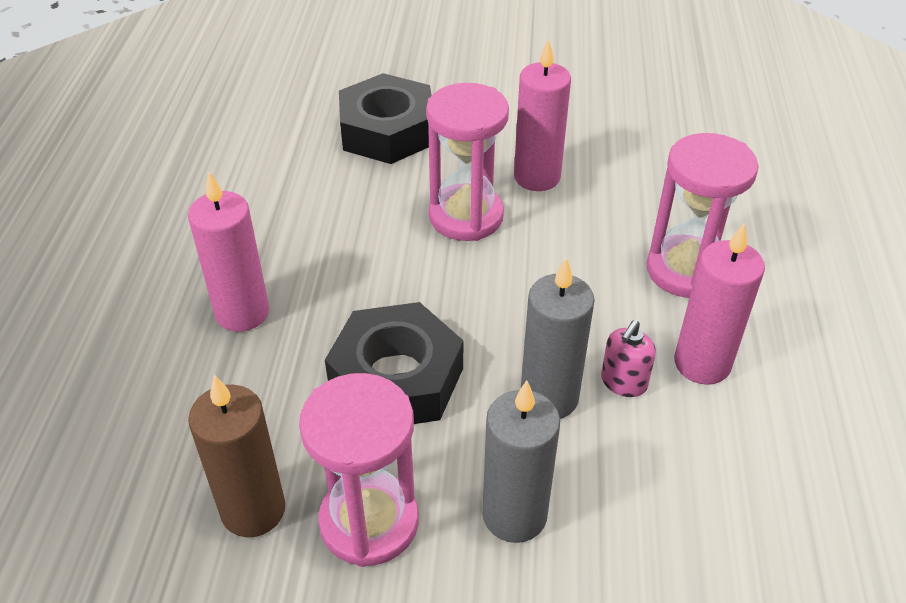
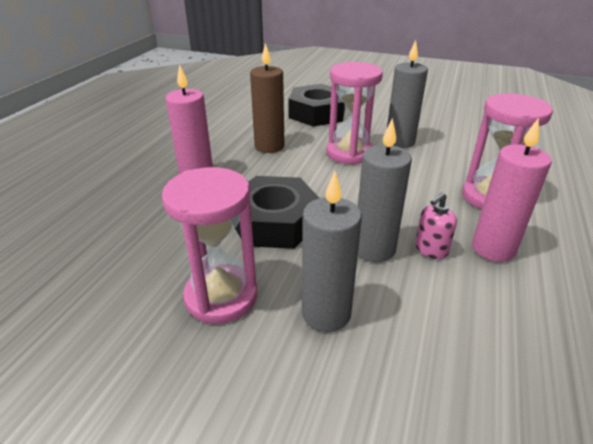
camera: 15 degrees right, 10 degrees down
(253, 510) = (149, 275): brown candle -> brown candle (269, 146)
(537, 177) = (400, 142): pink candle -> grey candle

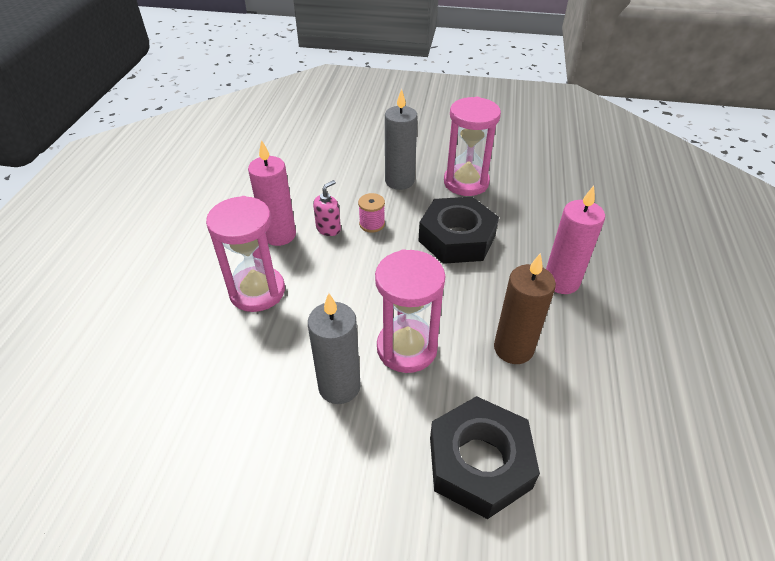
camera: 170 degrees right, 10 degrees up
(374, 249) = (372, 224): grey candle -> pink spool

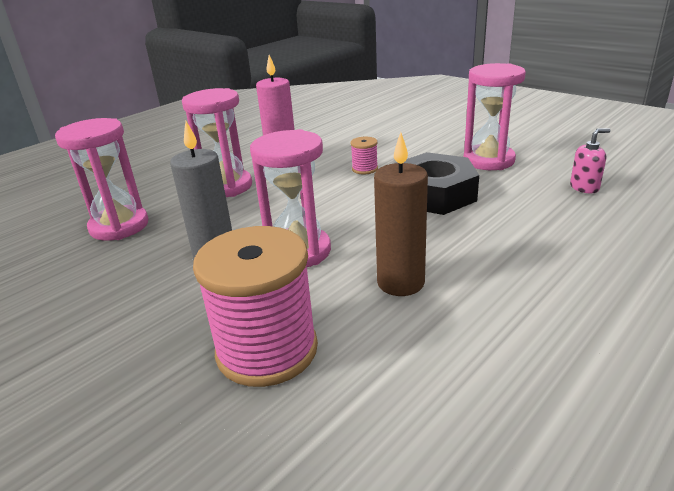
camera: 35 degrees right, 15 degrees down
(194, 389) = (119, 226): none -> pink hourglass
(328, 228) = (325, 164): pink soap dispenser -> pink soap dispenser (584, 187)
(399, 181) = (422, 148): grey candle -> none
(479, 462) = (267, 350): black nut -> pink spool
(561, 281) = (515, 250): pink candle -> none

